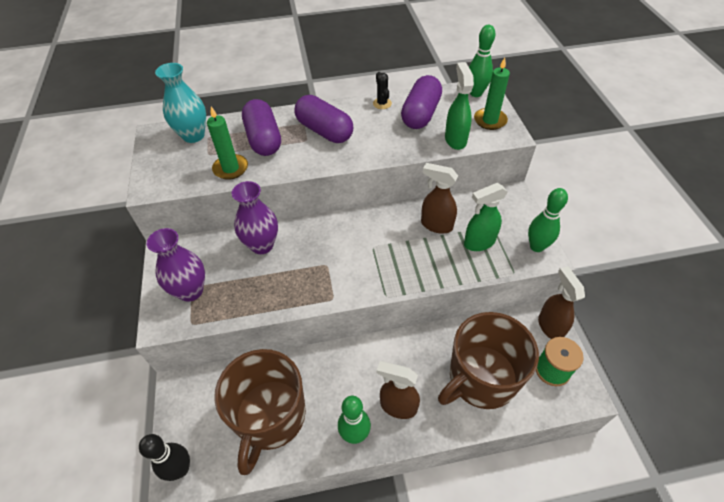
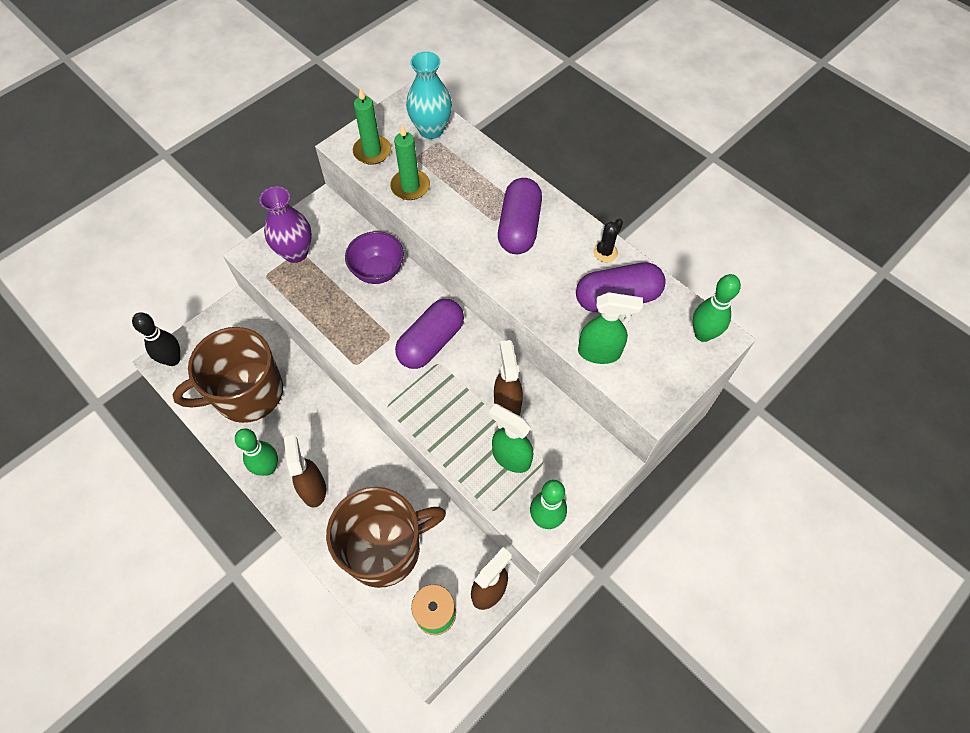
camera: 55 degrees right, 10 degrees up
(262, 245) = (378, 271): purple vase -> purple bowl
(263, 139) = (468, 186): purple capsule -> purple capsule (431, 342)
(455, 139) = (600, 352): green spray bottle -> green spray bottle turned 45 degrees clockwise
(481, 378) = (384, 548): brown mug -> brown mug turned 135 degrees clockwise
(490, 120) = (662, 372): green candle -> green candle (372, 152)

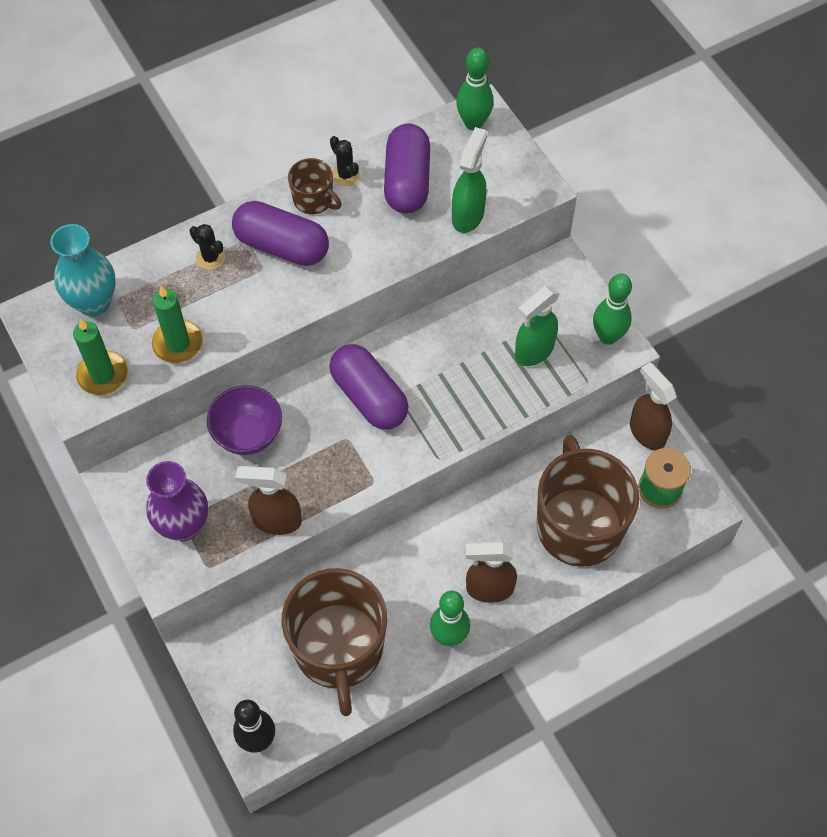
camera: 75 degrees left, 0 degrees up
(492, 185) = (210, 258): none -> black cactus
(507, 404) = (471, 340): brown spray bottle -> brown spray bottle (276, 521)
(571, 237) = (314, 200): none -> brown mug

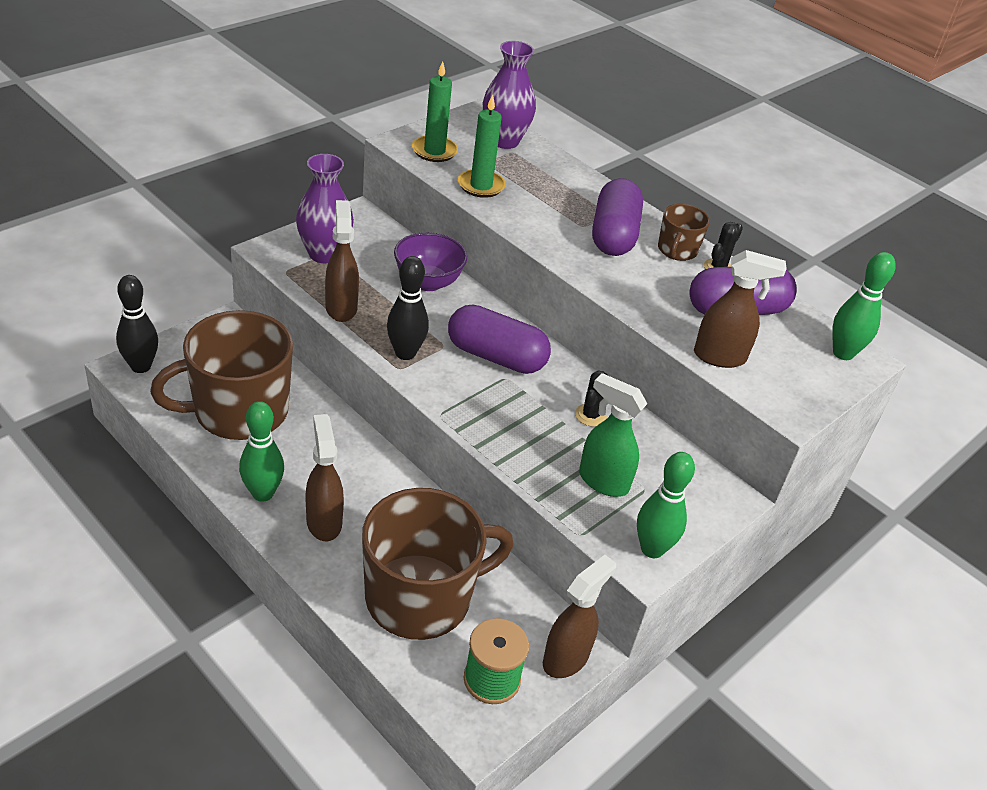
camera: 70 degrees right, 20 degrees down
(94, 302) = (504, 141): turquoise vase -> purple vase
(210, 258) = (579, 196): black cactus -> black cactus (590, 415)
(353, 473) = (405, 353): none -> black bowling pin
(369, 397) = (496, 356): purple capsule -> purple capsule turned 75 degrees clockwise
(468, 215) = (720, 357): green spray bottle -> brown spray bottle

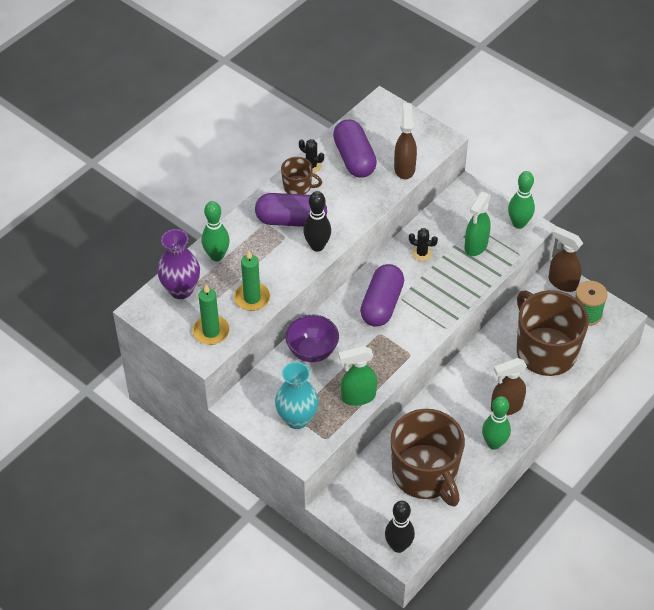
camera: 90 degrees left, 10 degrees up
(324, 254) = (297, 419): purple vase -> turquoise vase
(341, 307) = (358, 397): brown spray bottle -> green spray bottle
(405, 353) = (394, 353): black bowling pin -> black bowling pin (317, 246)
(843, 353) = (380, 112): green bowling pin -> green bowling pin (217, 256)

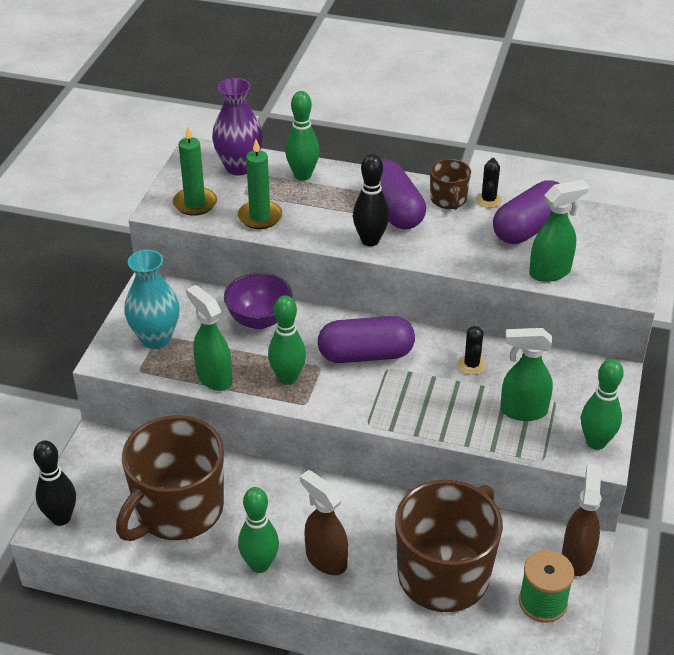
camera: 65 degrees right, 10 degrees down
(381, 355) = (287, 378): none -> green bowling pin
(404, 168) = (550, 272): brown spray bottle -> green spray bottle

